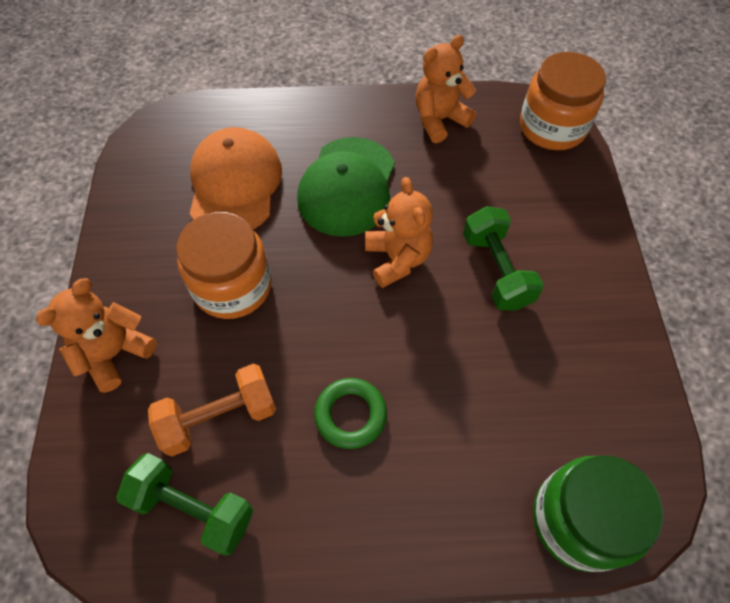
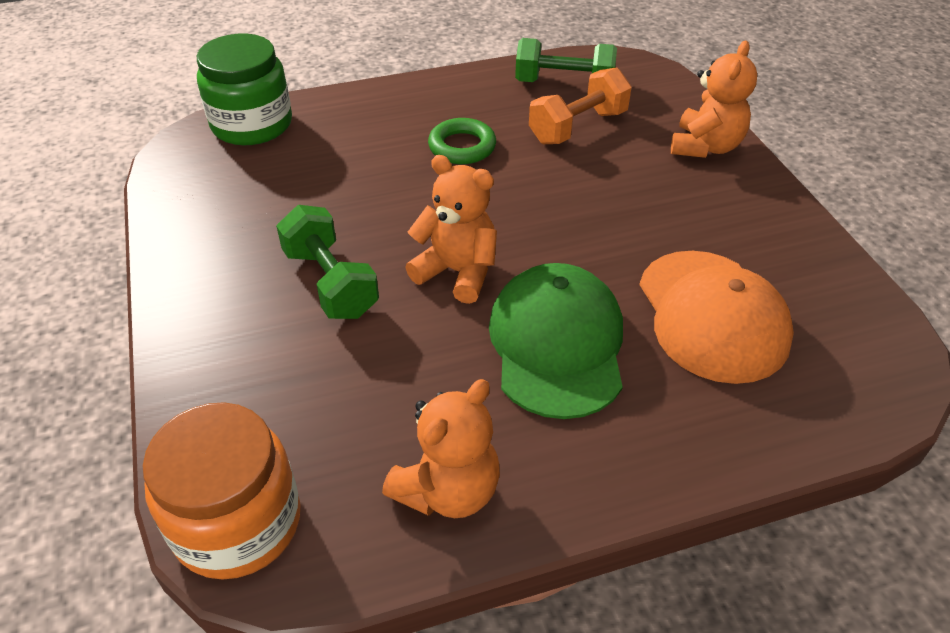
camera: 165 degrees right, 15 degrees down
(233, 286) = (633, 213): orange jar -> none
(397, 259) = (457, 272): orange teddy bear -> orange teddy bear turned 150 degrees clockwise

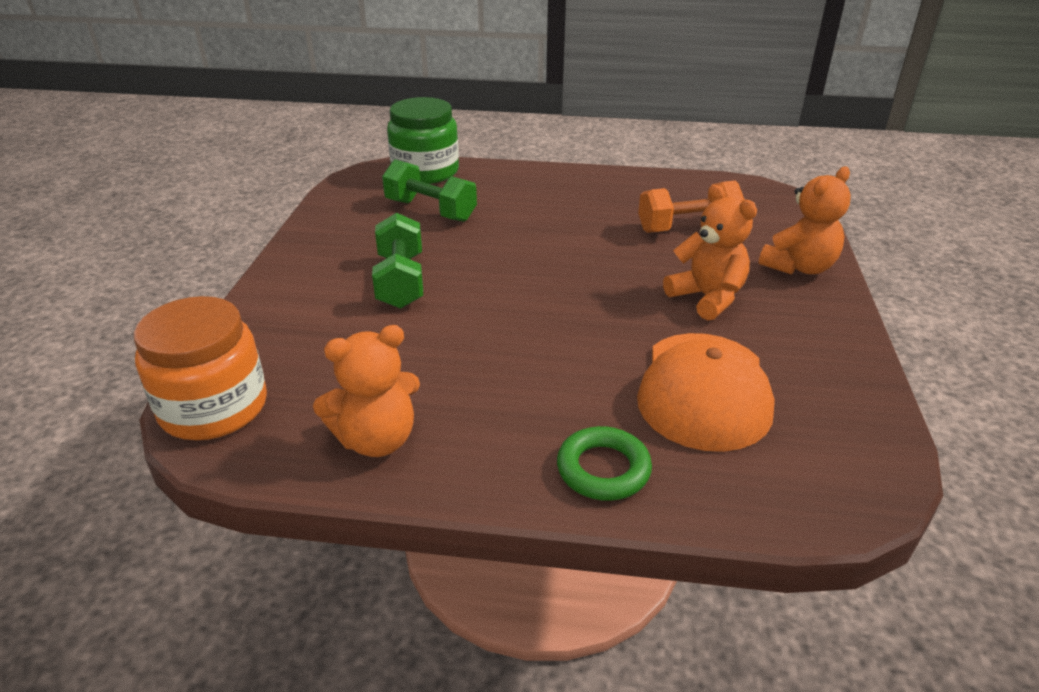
camera: 25 degrees right, 10 degrees down
(457, 272) = (503, 300): orange teddy bear -> orange teddy bear (707, 298)
(462, 147) = (575, 219): green ring -> green ring (603, 469)
(557, 344) = (545, 370): green cap -> none
(563, 84) = (699, 196): green dumbbell -> green dumbbell (430, 210)

